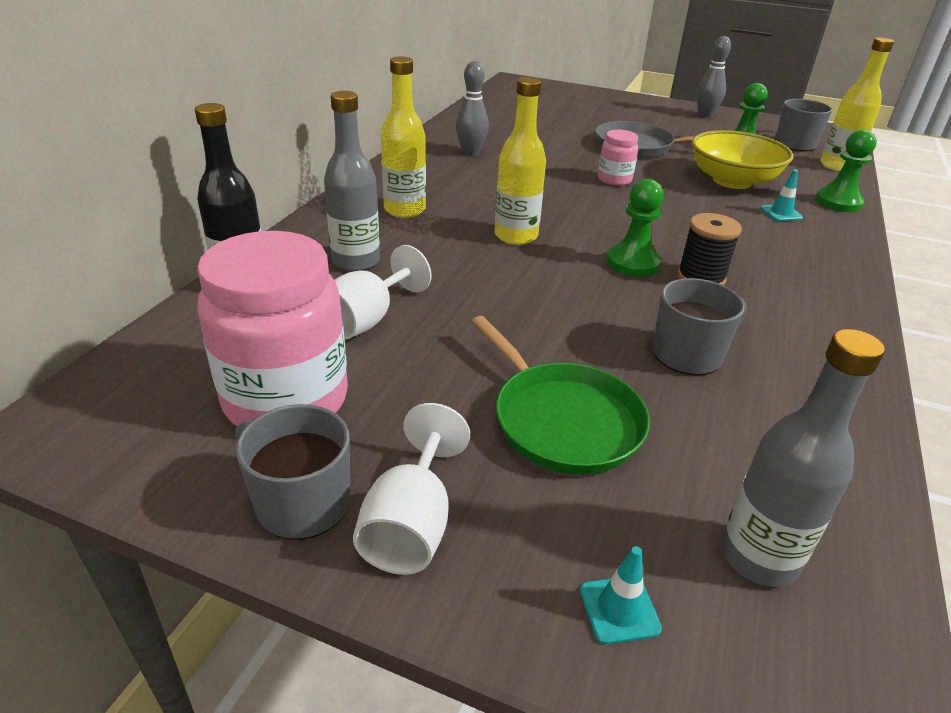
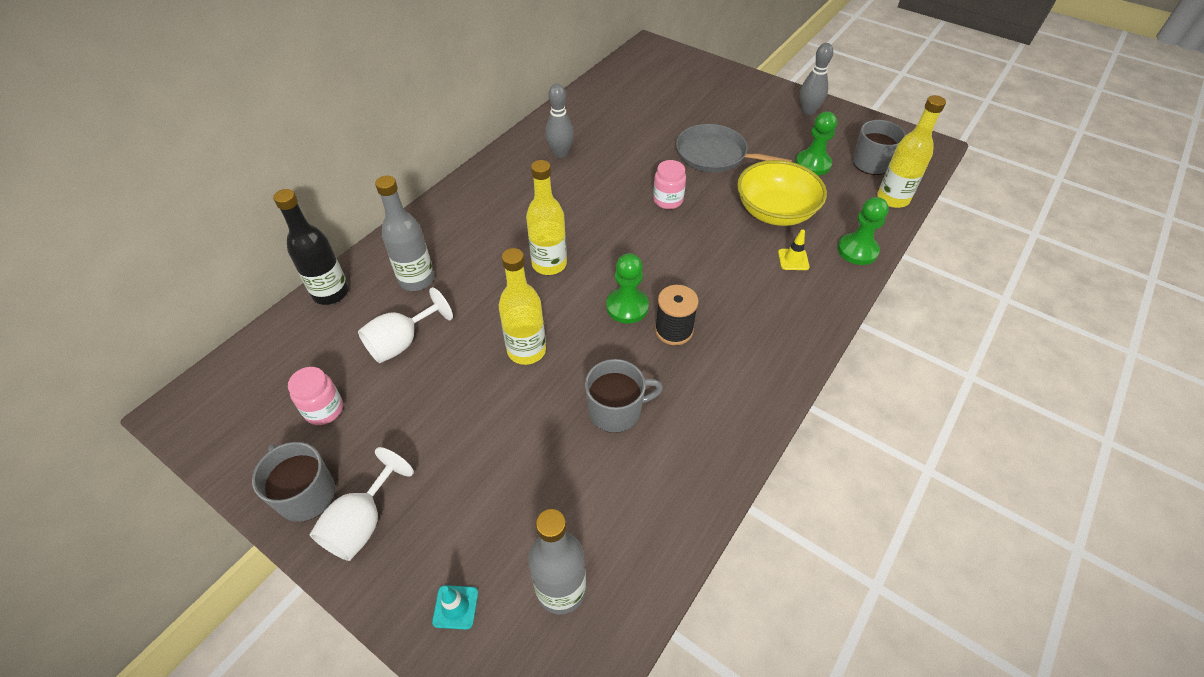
camera: 15 degrees right, 15 degrees up
(286, 400) = (324, 409): pink jar -> pink jar, size x0.48
(404, 210) = (476, 223): yellow bottle -> yellow bottle (526, 350)
(562, 420) = (493, 457): green pan -> none
(781, 213) = (793, 259): turquoise traffic cone -> yellow traffic cone

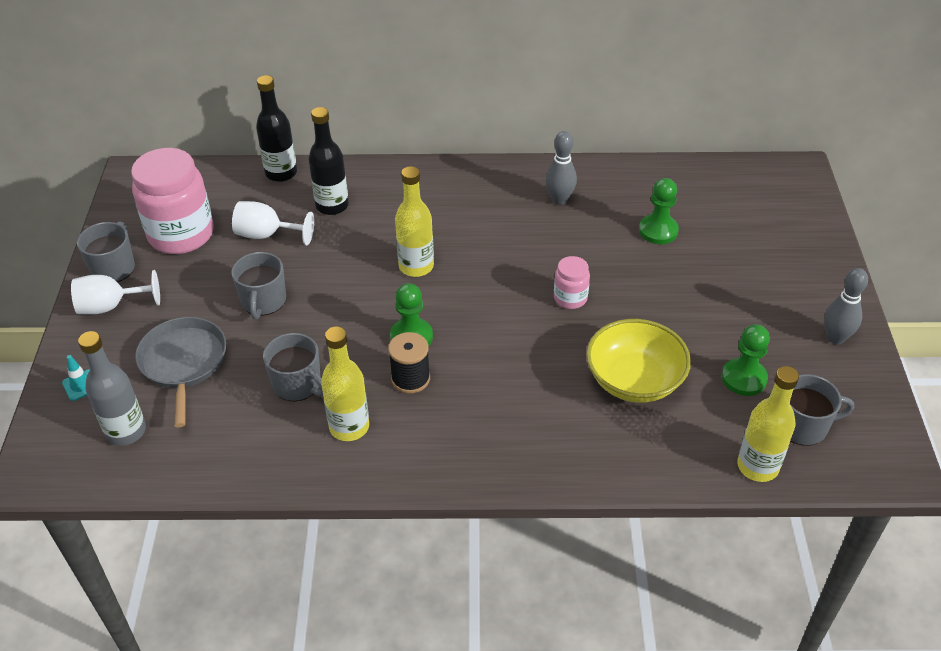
camera: 55 degrees right, 5 degrees down
(324, 409) = (181, 234): pink jar -> pink jar, size x2.08
(416, 279) = (332, 206): grey bottle -> black bottle
(487, 386) = (263, 301): none -> grey mug
(526, 350) = (314, 303): yellow bottle -> yellow bottle (349, 427)
(715, 155) = (674, 299): grey pan -> grey pan (183, 363)
(793, 259) = (577, 422): yellow traffic cone -> none
(857, 250) = (640, 466): green pawn -> green pawn (658, 231)

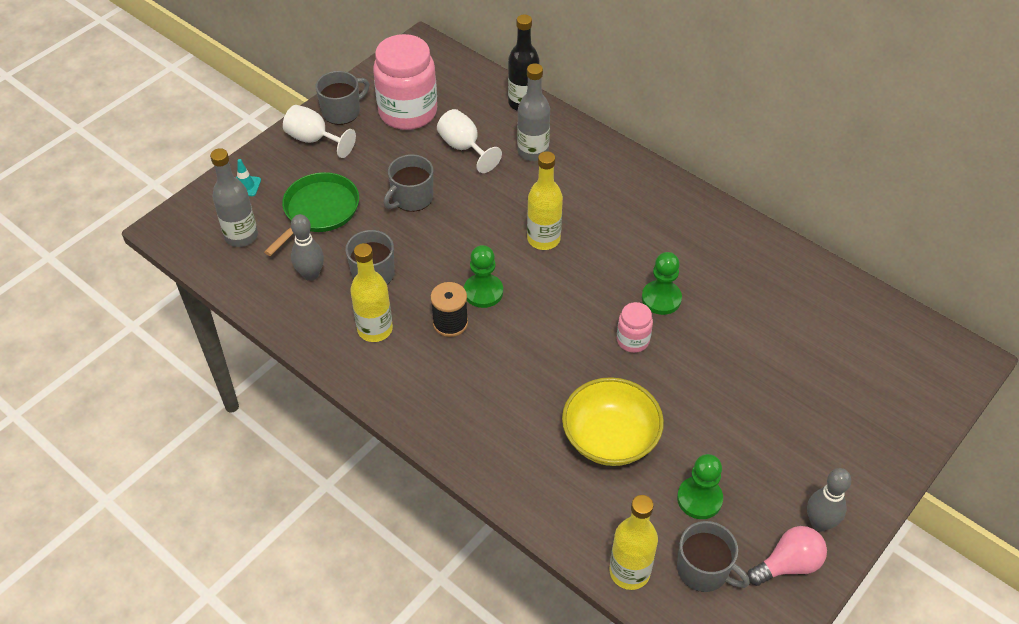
camera: 40 degrees right, 5 degrees up
(183, 363) = (319, 211): grey pan -> green pan
(332, 206) = (533, 152): black bottle -> grey bottle
(559, 199) = (715, 253): grey bowling pin -> grey bowling pin (311, 274)
(658, 231) = (769, 332): green pawn -> green pawn (661, 299)
(849, 380) = (788, 564): none -> pink light bulb

